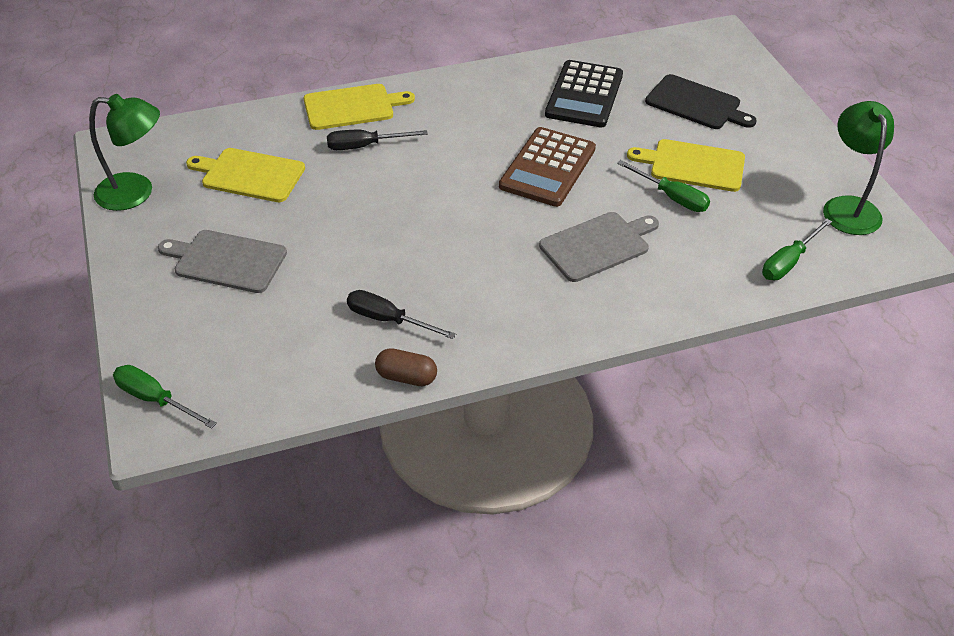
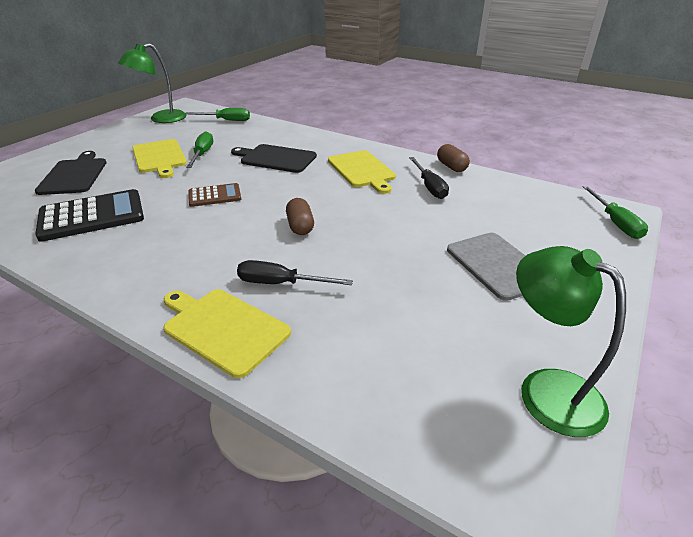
camera: 130 degrees left, 10 degrees down
(249, 175) = (407, 326): yellow cutting board -> yellow cutting board (362, 170)
(364, 146) = (280, 283): black screwdriver -> black screwdriver turned 150 degrees clockwise
(427, 191) = (300, 226): none -> brown capsule
(548, 168) = (215, 196): brown calculator -> brown calculator, size x0.57
(597, 245) = (276, 158): grey cutting board -> black cutting board

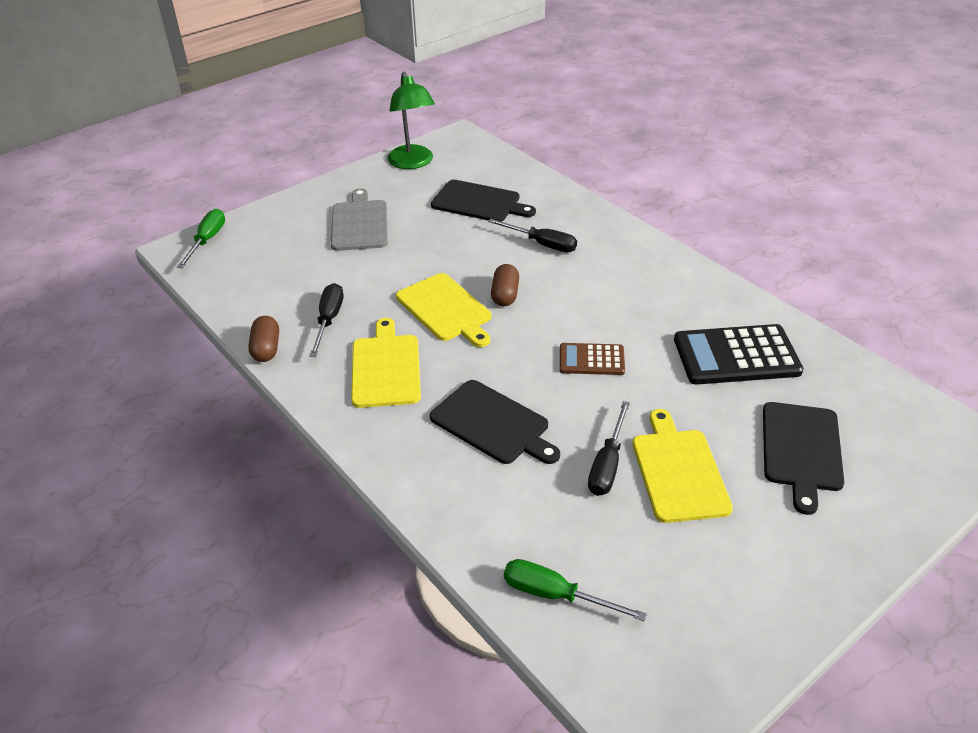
camera: 160 degrees left, 5 degrees up
(161, 119) = (704, 645): green lamp -> none
(202, 154) = (607, 465): green screwdriver -> black screwdriver
(223, 328) = (591, 222): yellow cutting board -> yellow cutting board (445, 309)
(388, 329) = (479, 202): none -> black cutting board

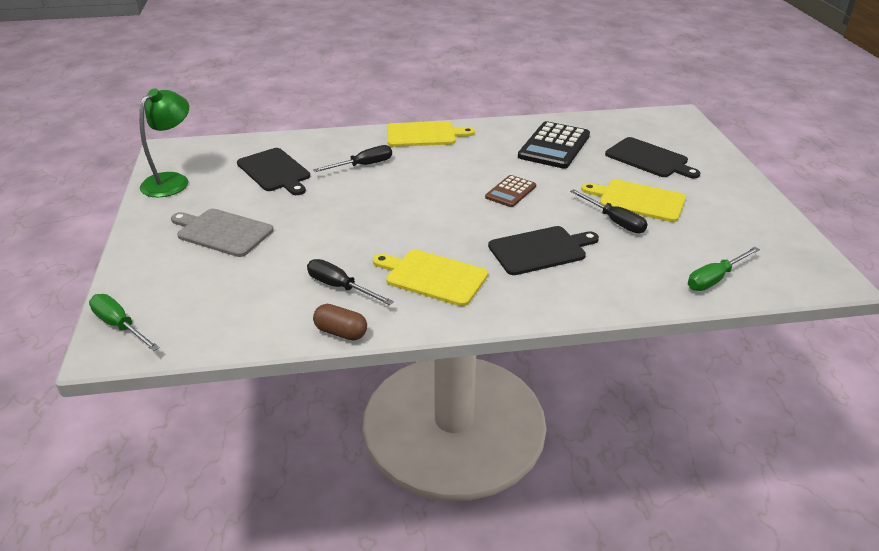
camera: 60 degrees left, 5 degrees down
(413, 163) = (172, 181): green lamp -> green lamp turned 75 degrees counterclockwise
(445, 309) = (392, 228): yellow cutting board -> yellow cutting board (424, 135)
(479, 202) = (275, 171): black cutting board -> black cutting board turned 90 degrees clockwise
(505, 295) = (404, 199): brown capsule -> none

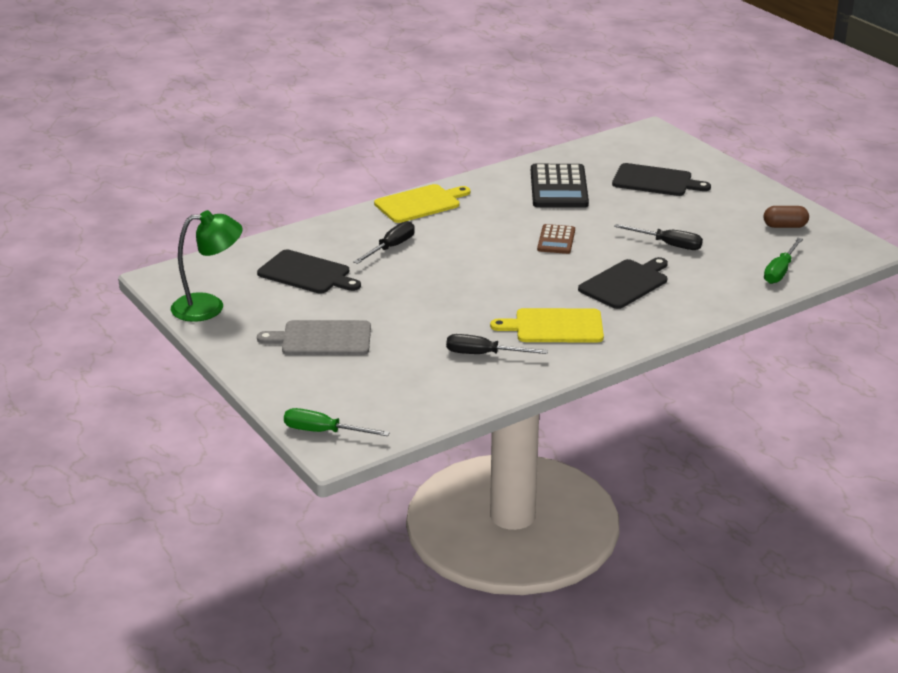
camera: 25 degrees left, 5 degrees down
(172, 181) = (209, 307): green lamp -> green lamp turned 75 degrees clockwise
(341, 332) = (520, 386): brown capsule -> brown capsule (785, 226)
(638, 200) = (674, 222): yellow cutting board -> none

